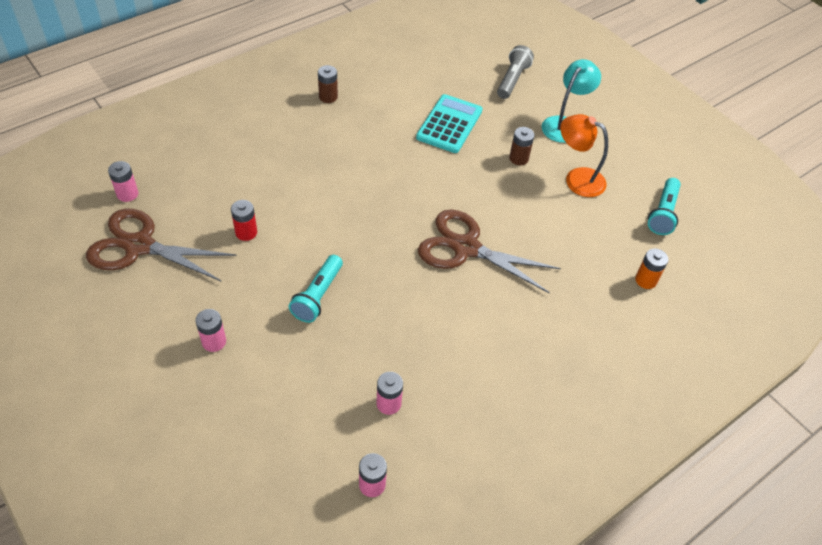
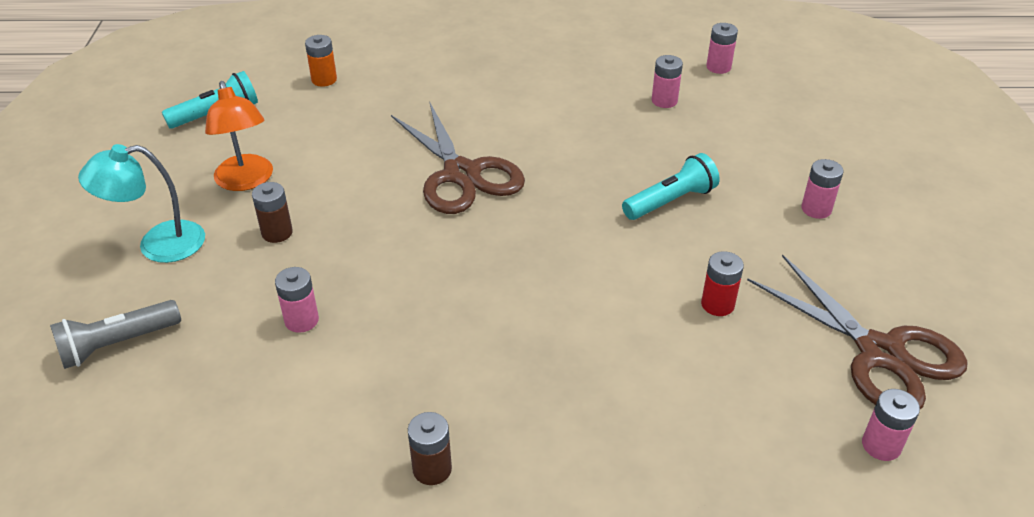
camera: 140 degrees left, 10 degrees down
(449, 124) = (301, 320): turquoise calculator -> pink battery

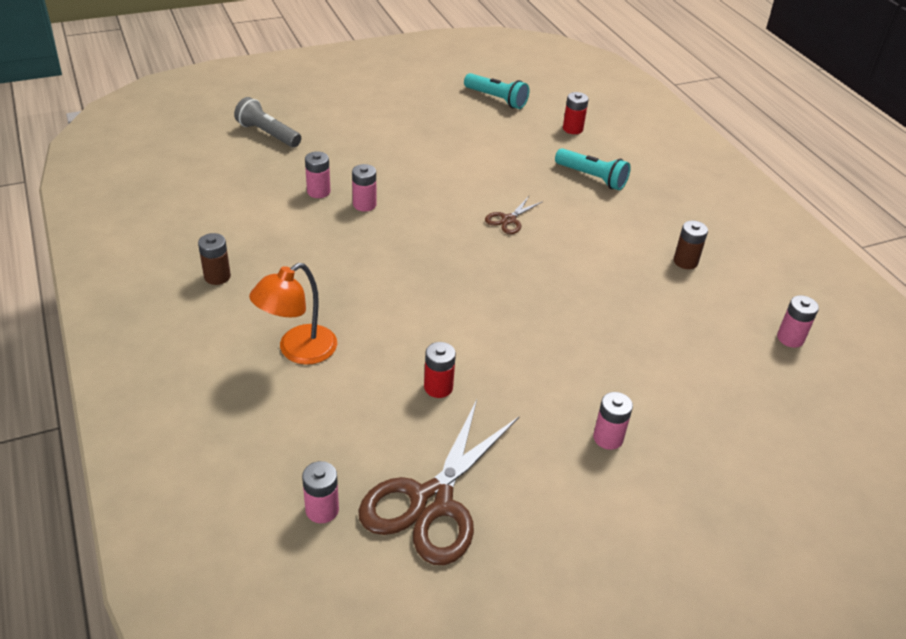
camera: 65 degrees right, 0 degrees up
(158, 244) = (356, 120): turquoise lamp -> none
(246, 181) = (436, 132): orange lamp -> orange lamp (298, 351)
(277, 233) = (393, 158): brown battery -> brown battery (685, 261)
(324, 80) = (572, 129): orange battery -> red battery
(461, 174) = (508, 220): brown scissors -> brown scissors, size x0.45
(664, 101) = (699, 310): pink battery -> pink battery (364, 204)
(670, 201) = (553, 339): turquoise flashlight -> turquoise flashlight (592, 178)

